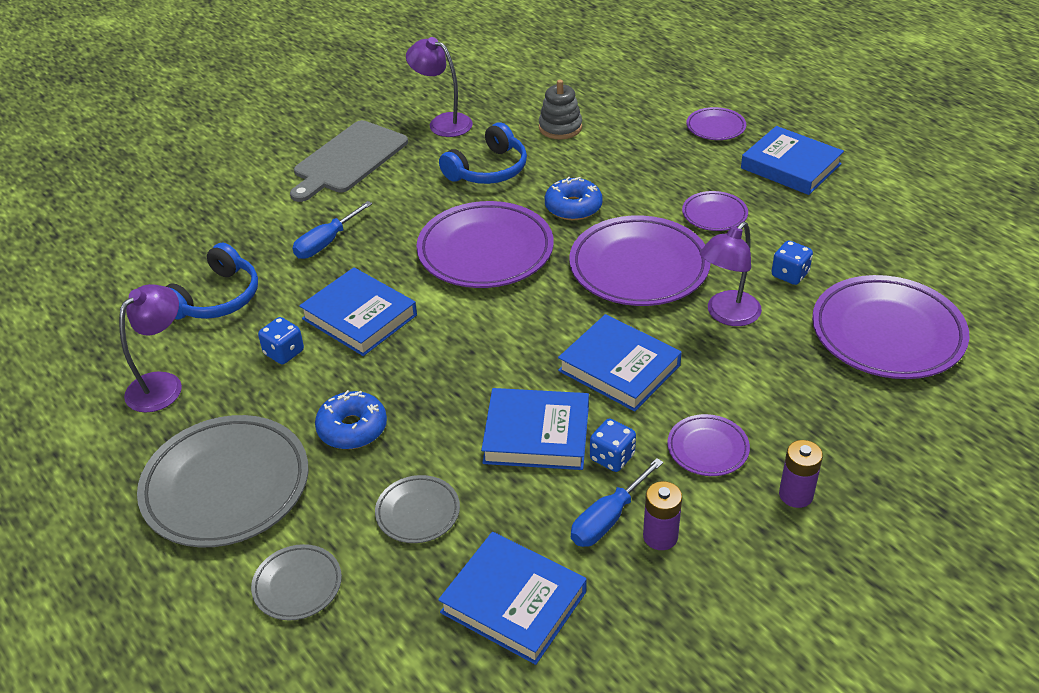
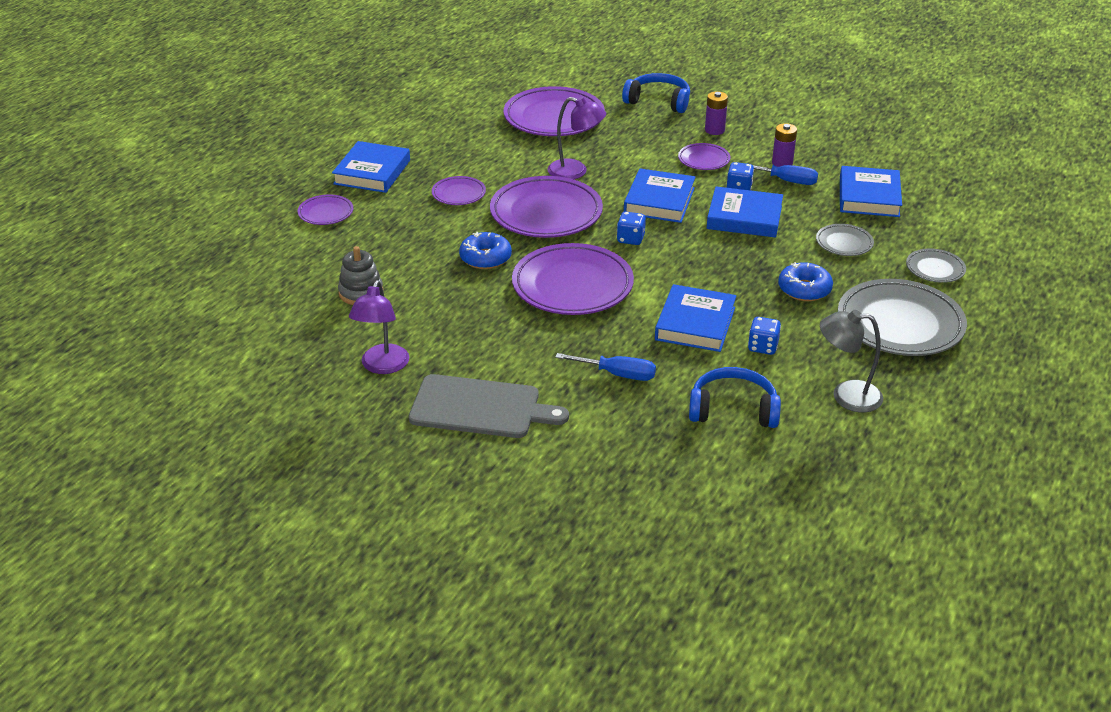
camera: 115 degrees left, 5 degrees down
(162, 384) = (846, 395): purple lamp -> grey lamp
(488, 170) = (453, 315): blue headphones -> blue headphones (658, 101)
(536, 434) = (744, 217): blue book -> blue book turned 60 degrees counterclockwise
(790, 275) = (514, 156): blue dice -> blue dice (630, 239)

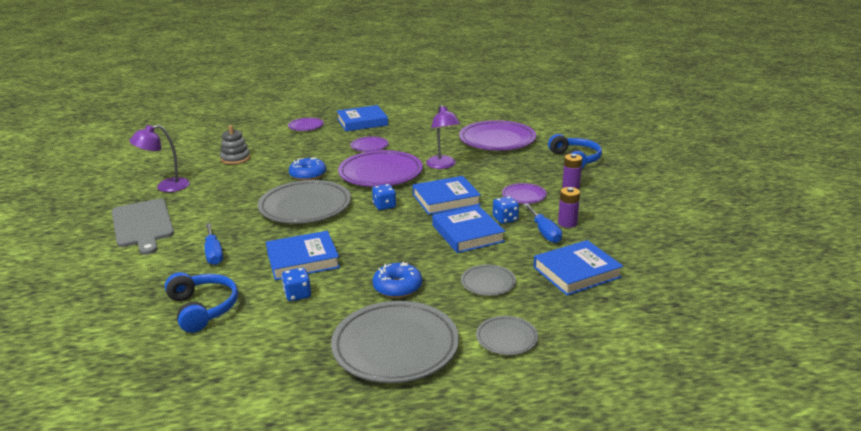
camera: 55 degrees right, 10 degrees down
(572, 286) = (305, 207): purple plate -> grey plate
(846, 395) = (261, 353): grey lamp -> none

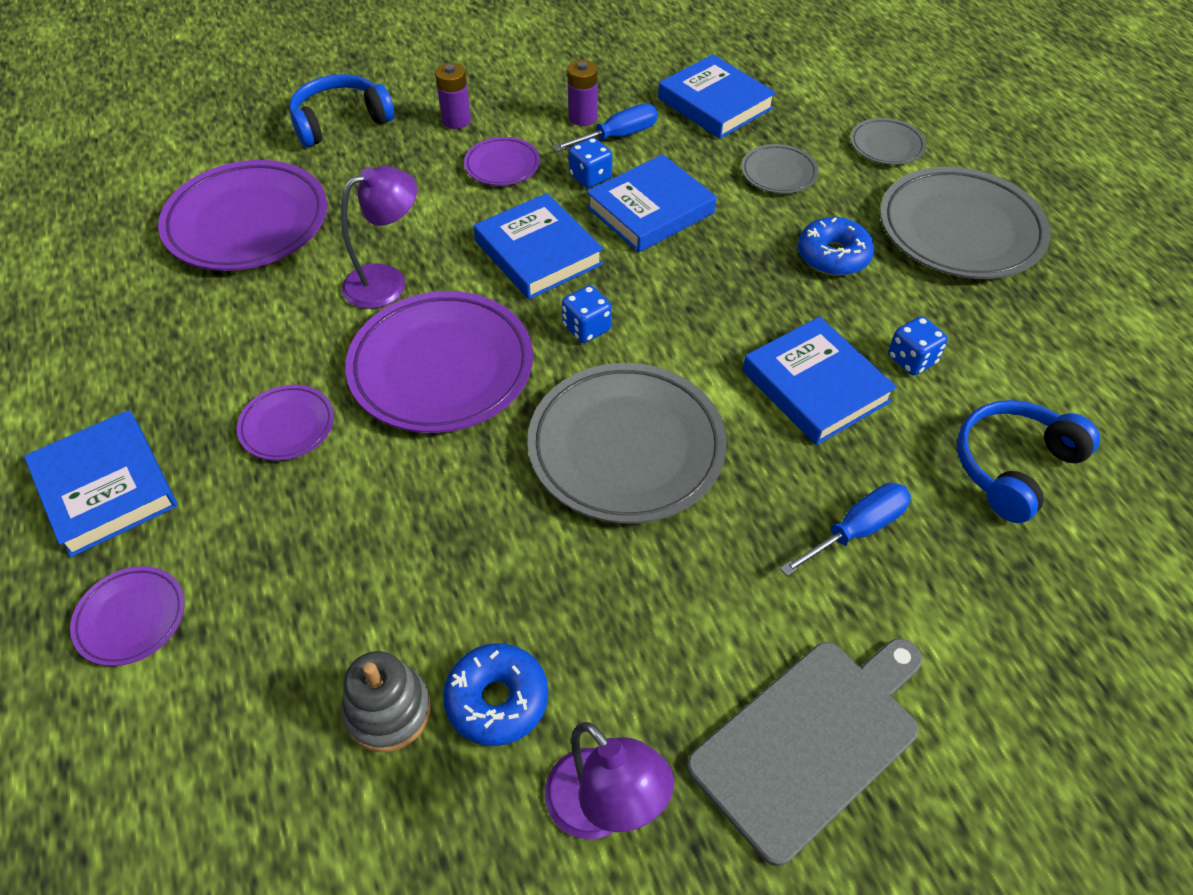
camera: 105 degrees left, 25 degrees up
(308, 175) = (468, 497): blue donut -> blue donut (497, 700)

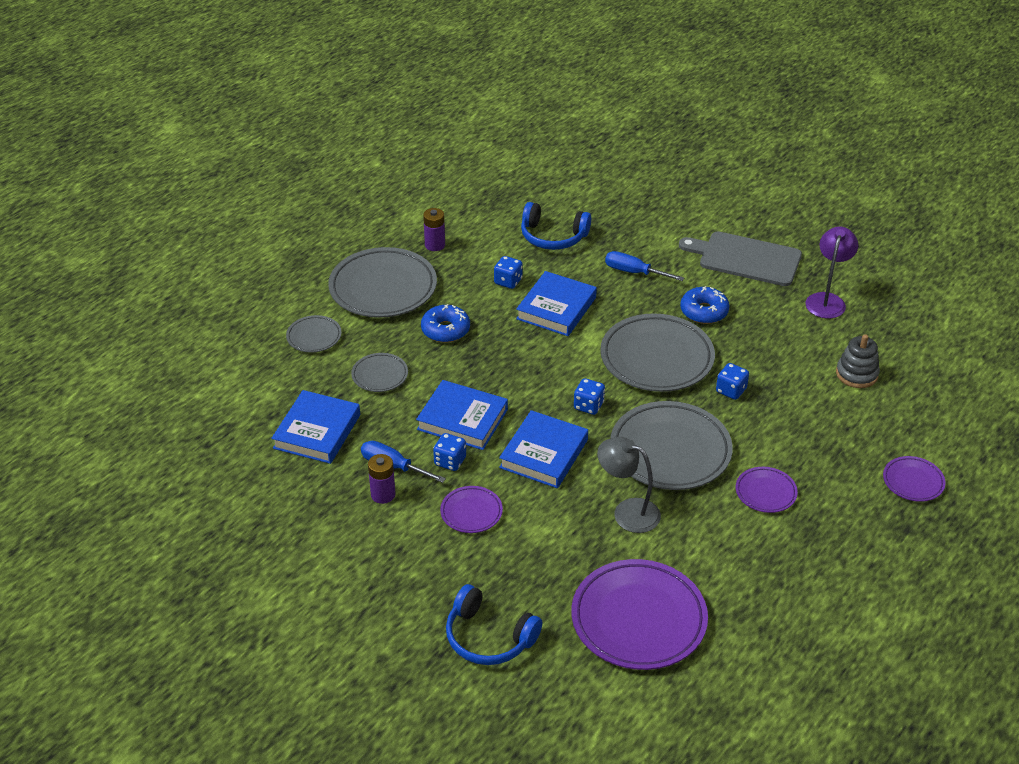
camera: 120 degrees left, 10 degrees down
(106, 488) = (870, 542): blue book -> none
(387, 281) = (627, 512): purple lamp -> grey lamp
(441, 368) = (670, 451): purple plate -> grey plate
(456, 120) = (437, 565): purple battery -> purple battery (435, 245)
(493, 500) = (731, 390): none -> blue dice
(497, 700) = (819, 345): blue donut -> blue donut (704, 311)

